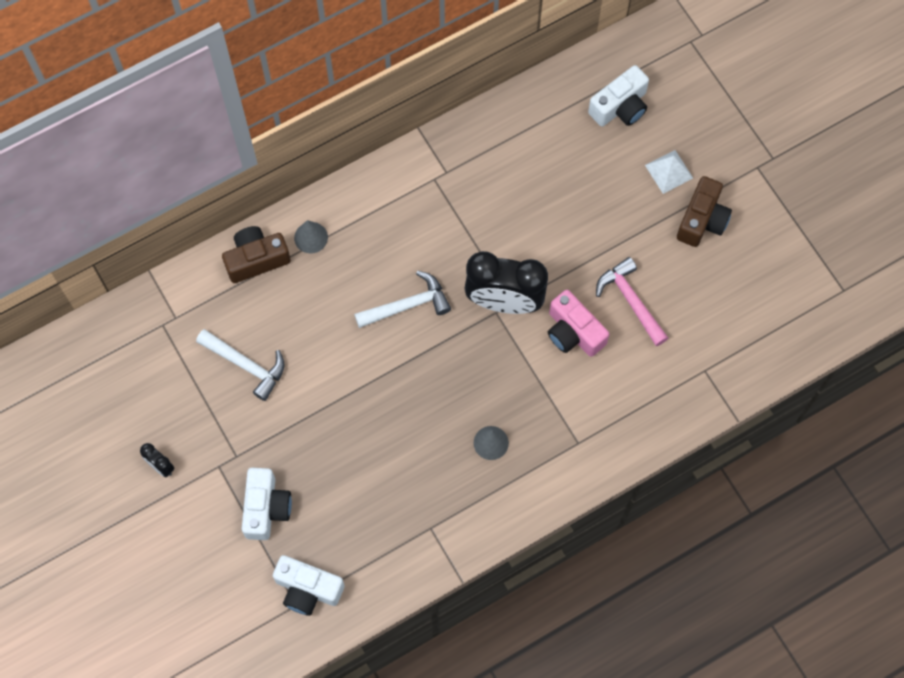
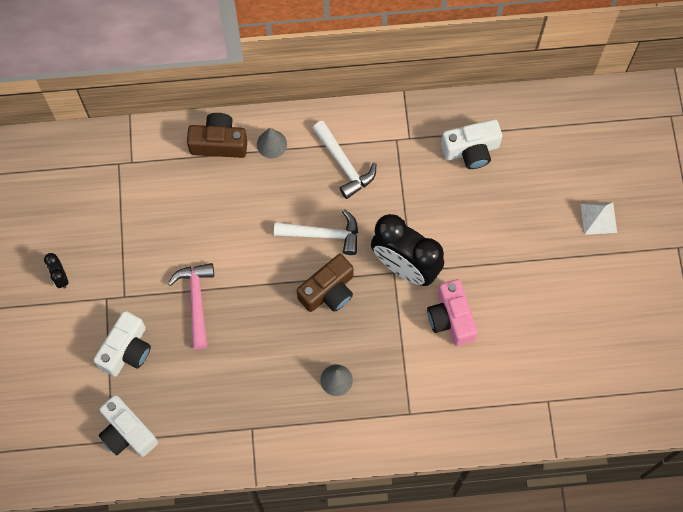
camera: 25 degrees right, 0 degrees up
(246, 365) = (168, 225): white hammer -> white hammer (344, 164)
(620, 107) = (583, 146): white camera -> white camera (471, 150)
(631, 301) = (513, 313): pink hammer -> pink hammer (196, 301)
(702, 220) = (607, 271): brown camera -> brown camera (328, 291)

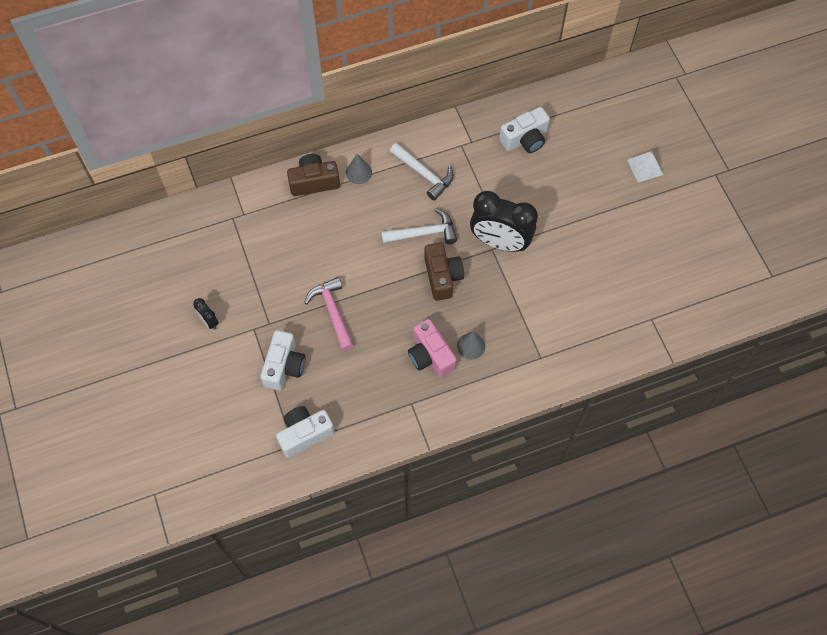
camera: 15 degrees left, 5 degrees down
(127, 432) = (305, 434): white camera -> white camera turned 120 degrees clockwise
(328, 291) = (442, 277): brown camera -> brown camera turned 45 degrees counterclockwise
(451, 318) = (551, 273): pink camera -> pink camera (430, 355)

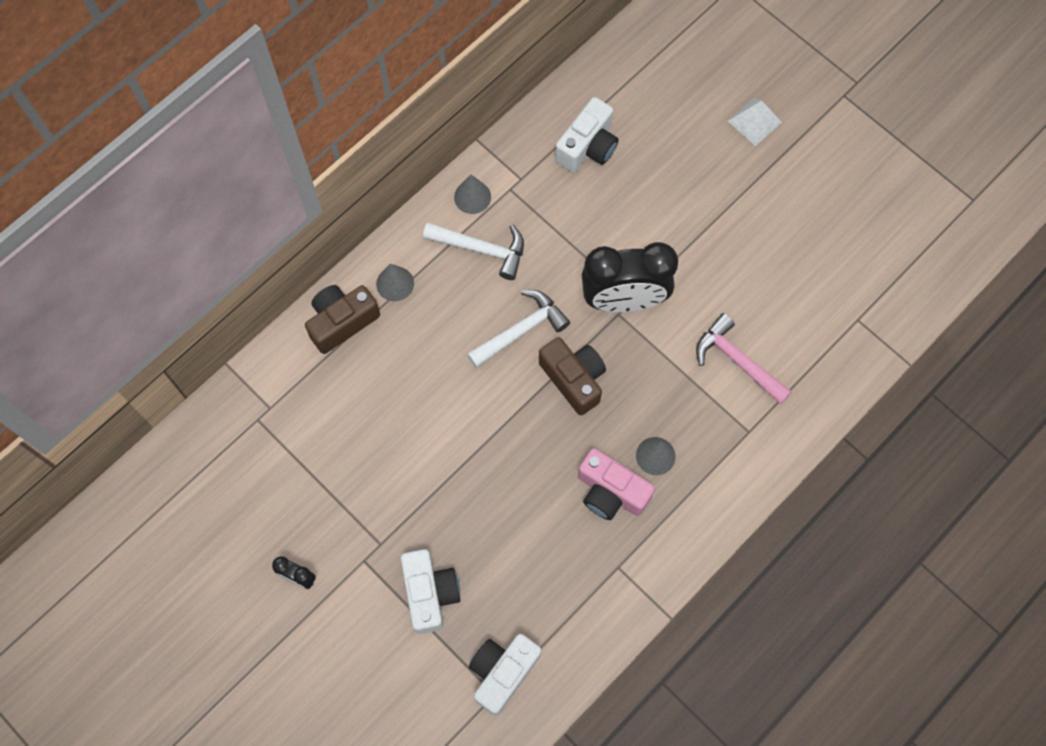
camera: 25 degrees left, 5 degrees up
(332, 312) = (456, 490): pink hammer -> pink hammer (737, 361)
(434, 140) = (472, 197): none -> grey cone

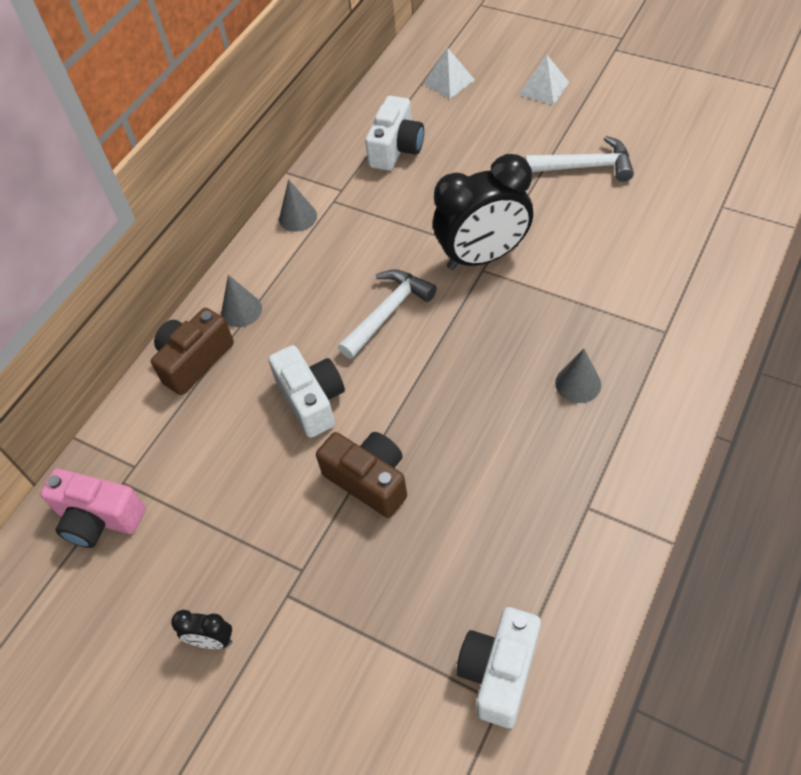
camera: 10 degrees left, 15 degrees down
(430, 593) = (378, 607): white camera -> white camera (312, 400)
(481, 249) = (322, 256): white hammer -> white hammer (585, 167)
(574, 379) = (460, 339): brown camera -> brown camera (369, 480)
(611, 492) = (545, 433): pink camera -> pink camera (99, 518)
(666, 79) = (449, 81): none -> white pyramid
(737, 361) = (622, 274): pink hammer -> none

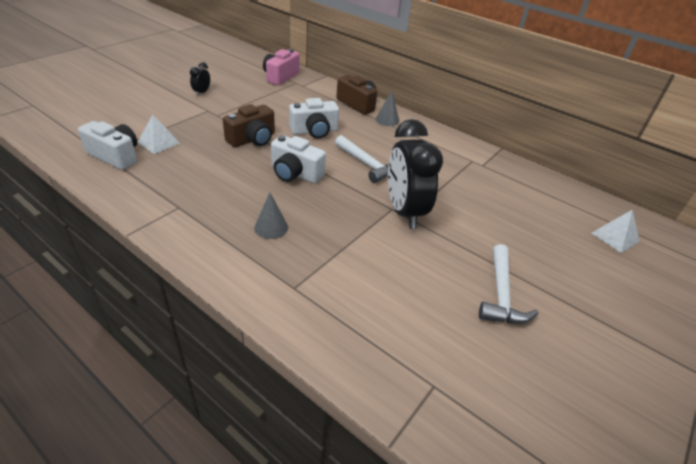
camera: 90 degrees right, 15 degrees down
(298, 217) = (458, 146): grey cone -> none
(396, 148) = (526, 194): white camera -> white camera (295, 173)
(544, 88) = (617, 296): white pyramid -> white pyramid (159, 142)

